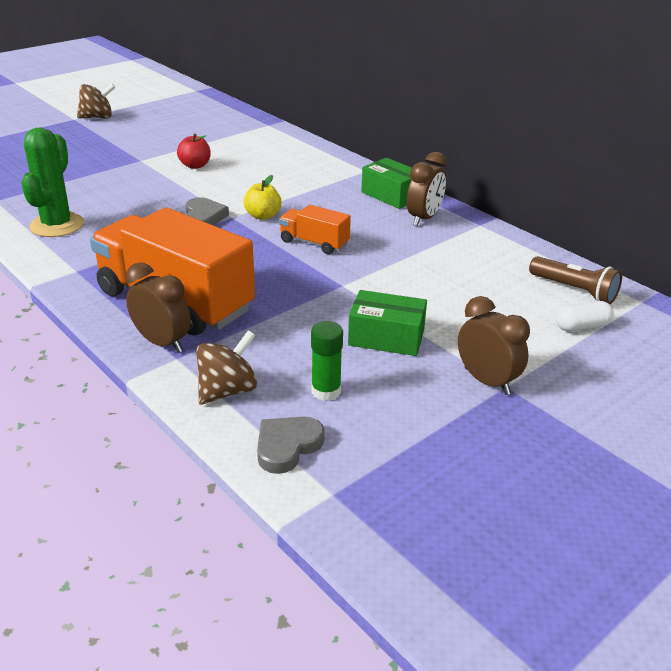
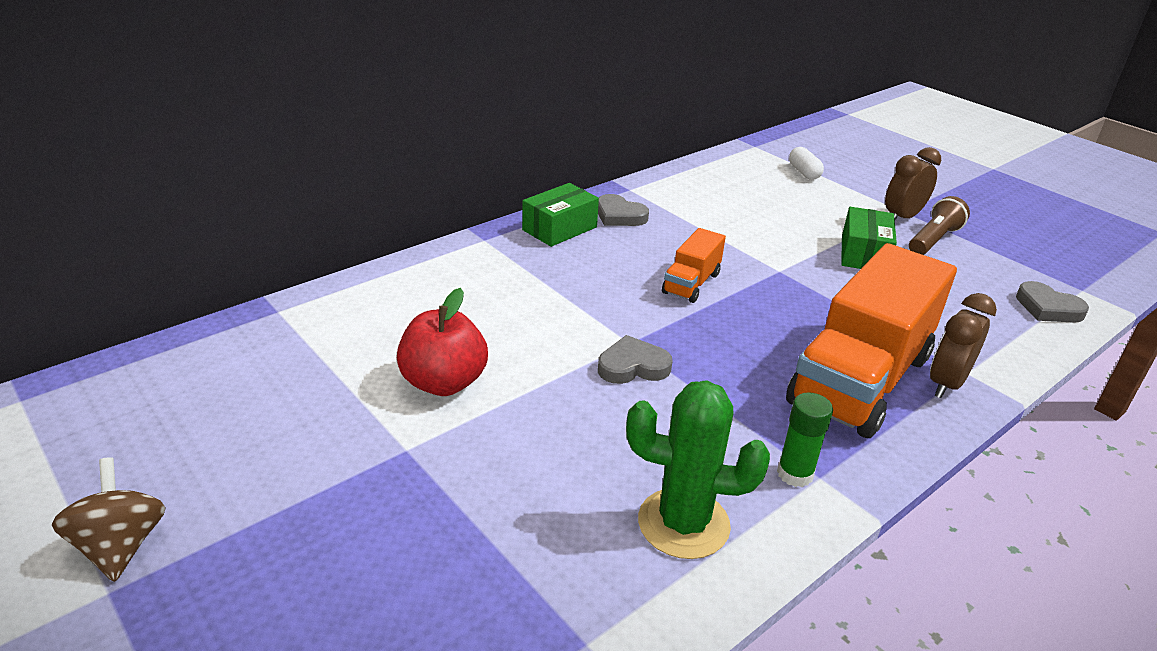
camera: 90 degrees left, 0 degrees up
(195, 165) = (444, 382): red apple -> red apple, size x1.55
(227, 390) = (997, 339): brown spinning top -> none
(263, 216) = (624, 318): yellow apple -> none
(326, 391) = (963, 287): green glue stick -> green glue stick (795, 474)
(424, 218) = (619, 215): brown clock -> grey heart
(574, 290) = (747, 166): brown flashlight -> brown flashlight (933, 240)

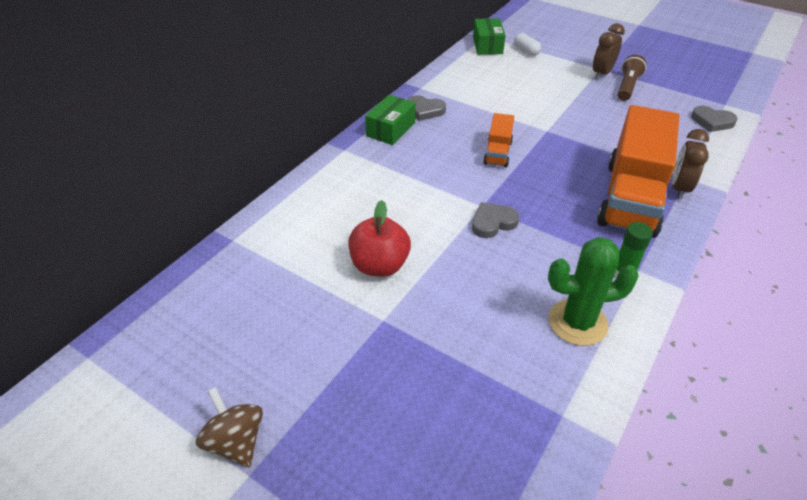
camera: 15 degrees left, 10 degrees up
(863, 254) = (591, 106): green box -> green box (487, 45)

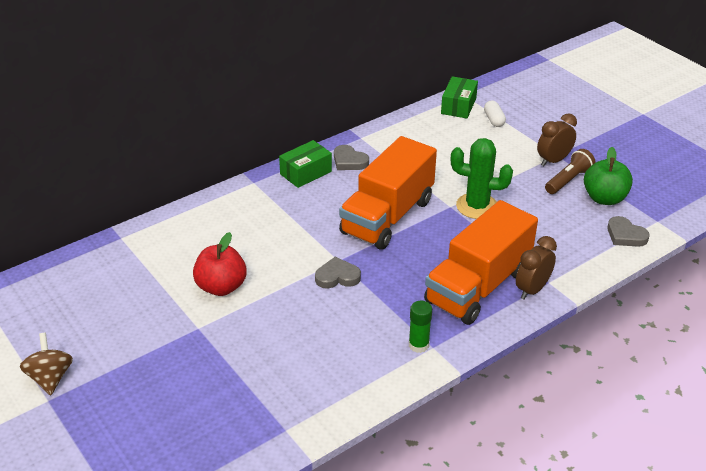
camera: 20 degrees right, 5 degrees down
(498, 152) = (387, 216): orange truck -> orange truck, size x2.14
(577, 322) = (348, 372): green cactus -> green cactus (477, 206)
(668, 95) = (604, 198): none -> green apple

